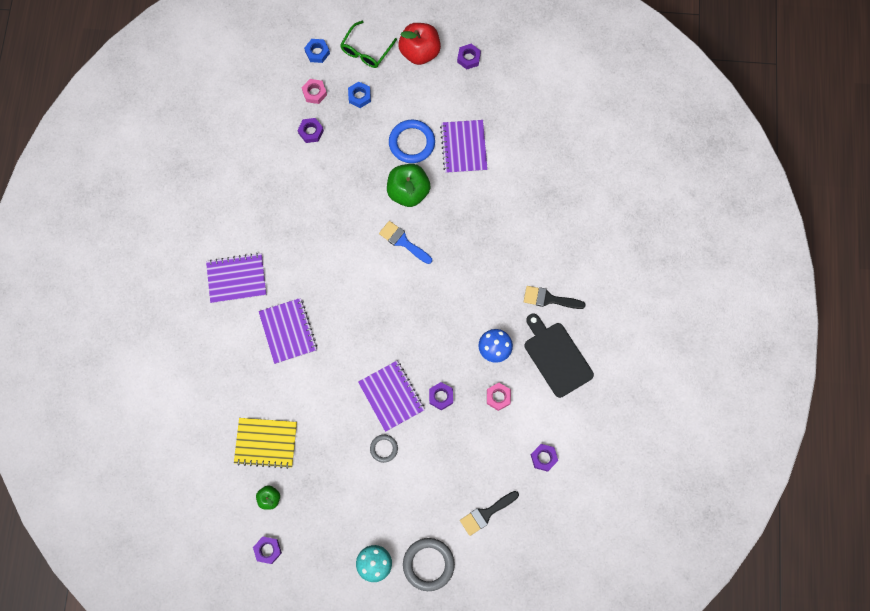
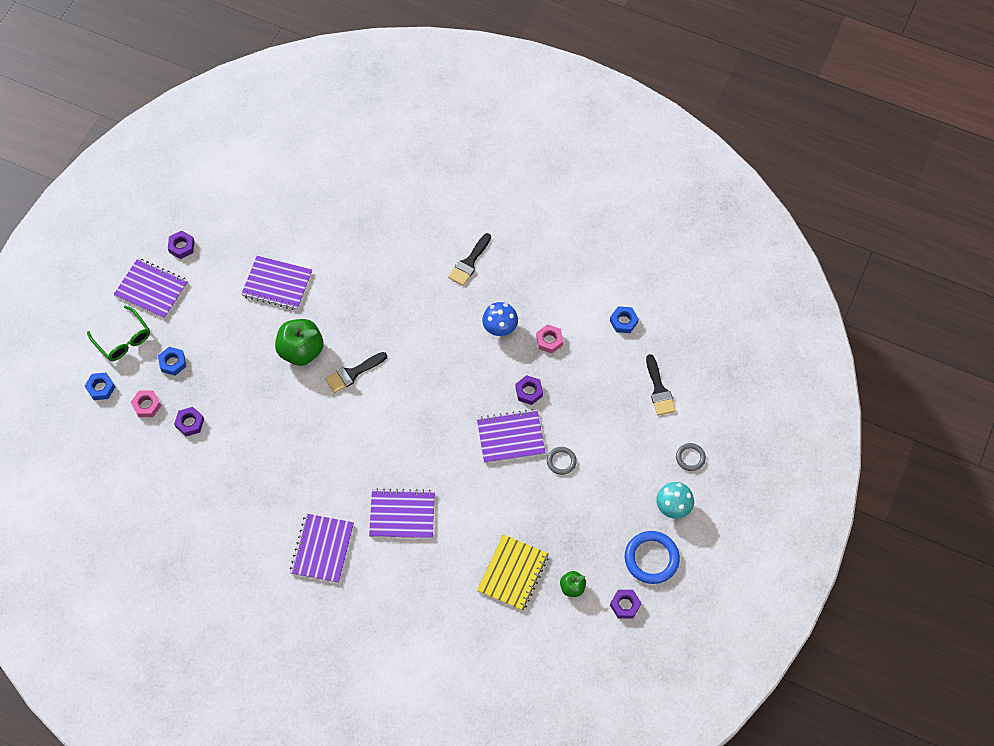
camera: 70 degrees left, 10 degrees down
(403, 241) = (353, 373): blue brush -> black brush
(412, 143) = (249, 330): blue ring -> blue ring (651, 558)
(420, 52) = (151, 289): red apple -> purple notebook
(428, 564) = (690, 458): grey ring -> grey ring, size x0.56
(543, 458) = (623, 321): purple nut -> blue nut
(556, 357) = (529, 276): black cutting board -> none

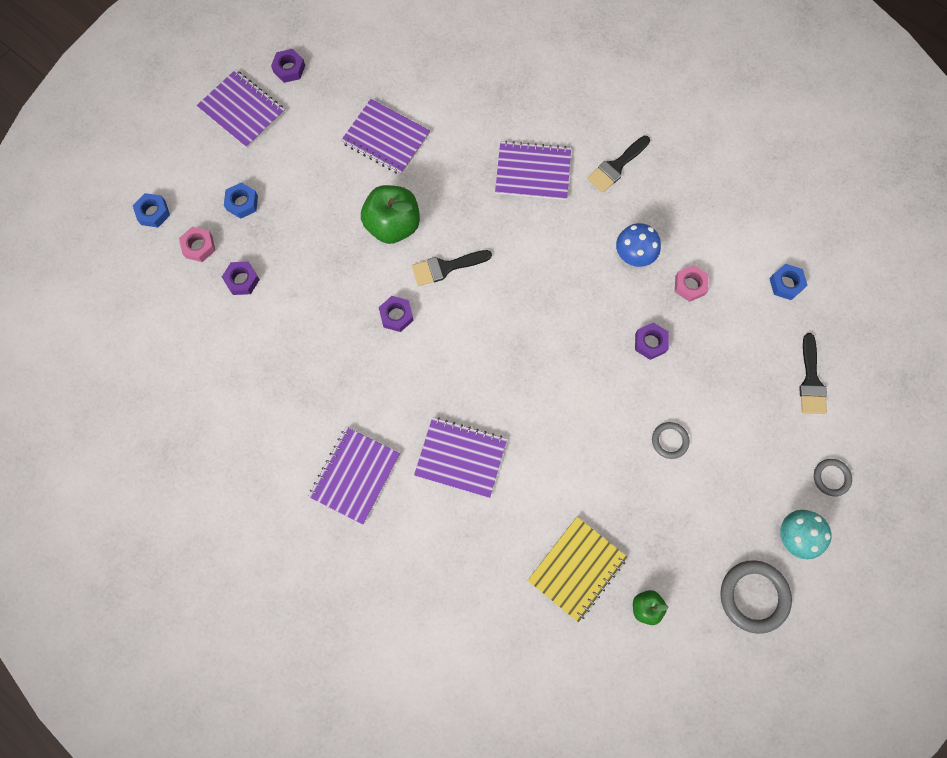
camera: 15 degrees right, 10 degrees up
(123, 340) = (194, 162): green glasses -> none
(510, 437) = (615, 394): purple notebook -> purple notebook (533, 172)
(625, 605) = (706, 649): purple nut -> purple nut (396, 315)
(651, 558) = (753, 596): blue ring -> grey ring

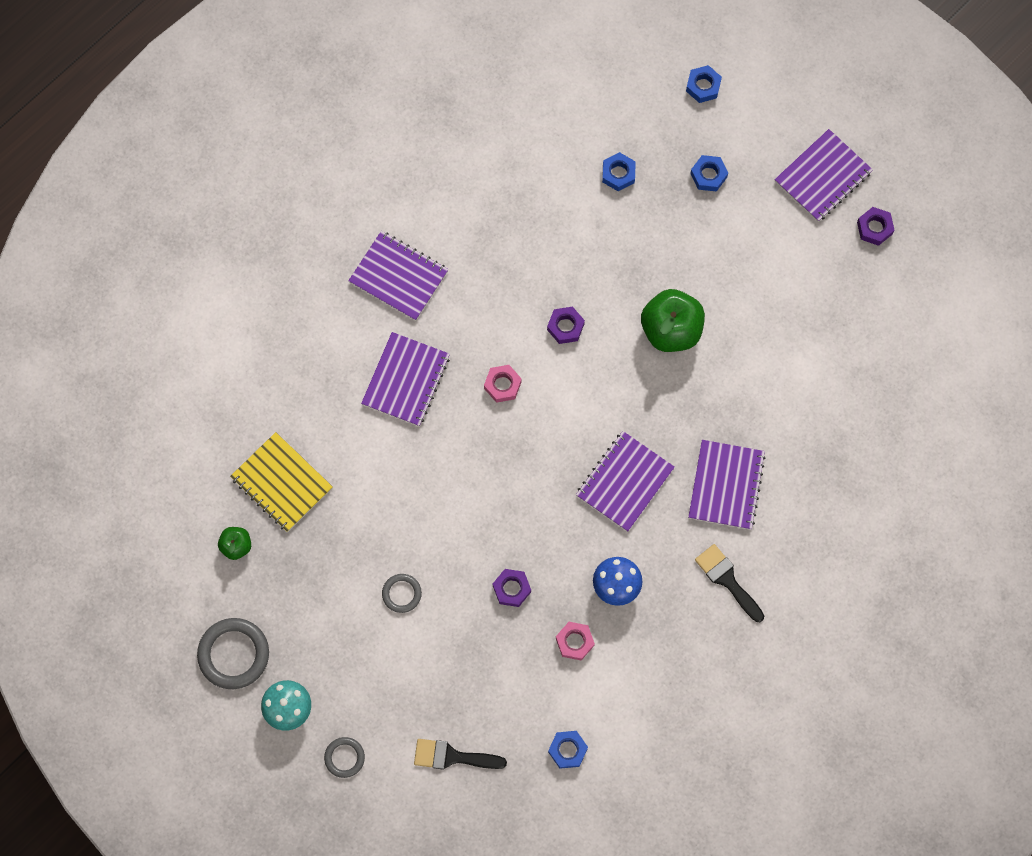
camera: 95 degrees right, 0 degrees up
(199, 246) = (660, 131): pink nut -> pink nut (502, 385)
(242, 280) = (618, 174): purple nut -> blue nut
(386, 138) = (778, 328): purple notebook -> purple notebook (624, 482)
(446, 267) = (616, 381): black brush -> none

